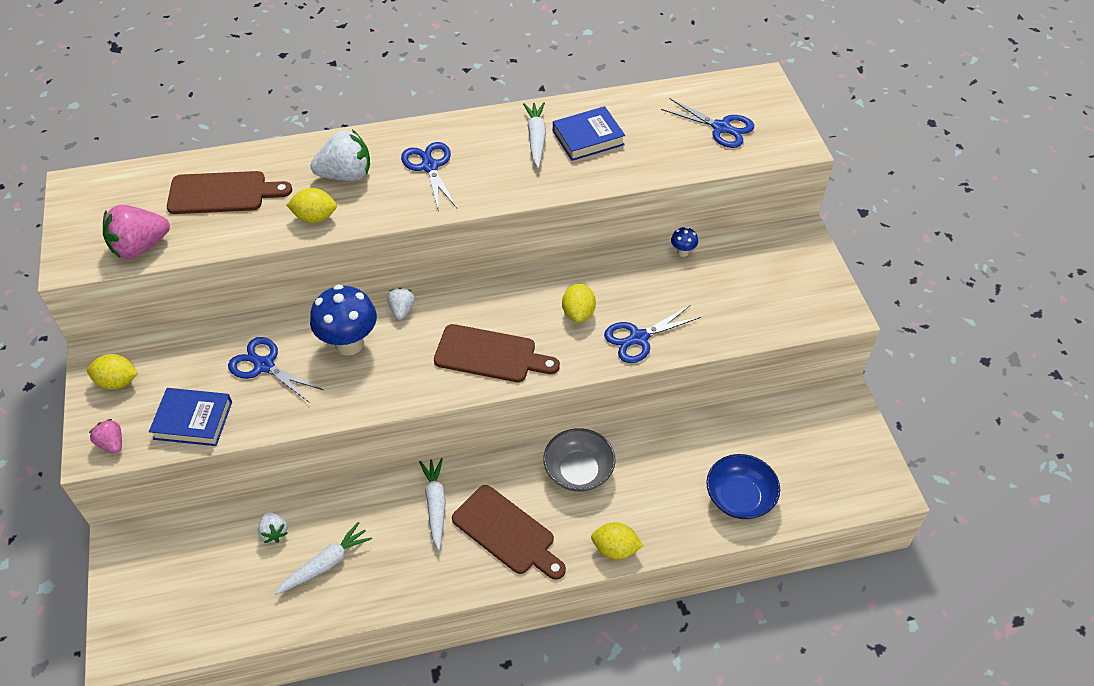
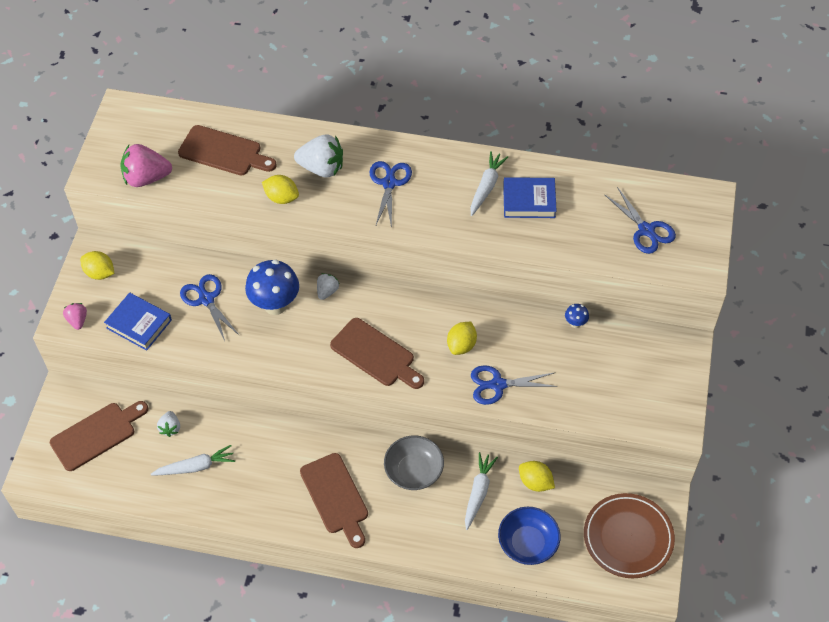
camera: 25 degrees right, 5 degrees up
(184, 575) = (96, 434): none -> brown cutting board
(435, 504) = (294, 454): white carrot -> white carrot (478, 492)
(615, 549) = (409, 543): yellow lemon -> yellow lemon (535, 482)
(835, 451) = (628, 537): none -> brown plate

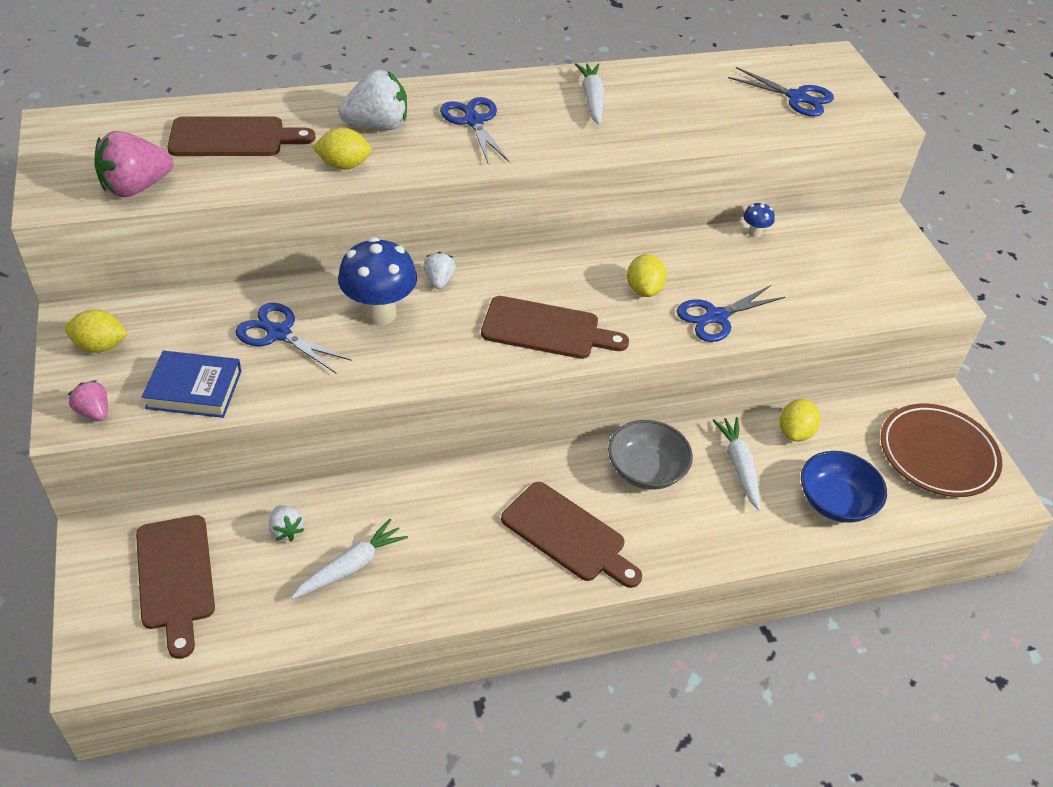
camera: 30 degrees left, 10 degrees down
(96, 434) = (176, 577): brown cutting board -> brown cutting board turned 135 degrees clockwise
(529, 201) = (650, 101): blue book -> none
(535, 482) = (795, 432): yellow lemon -> yellow lemon turned 75 degrees counterclockwise

